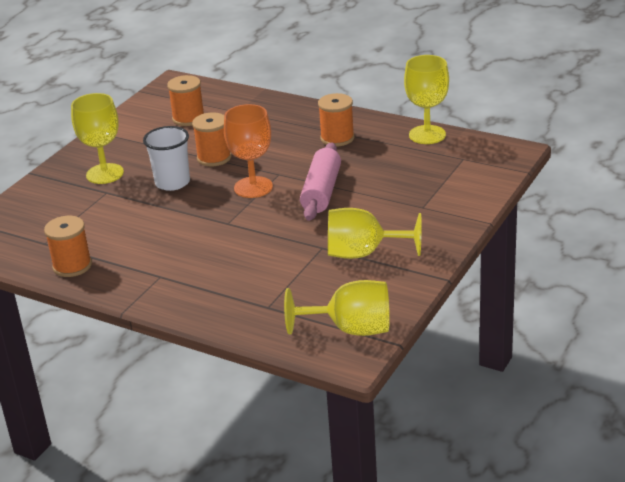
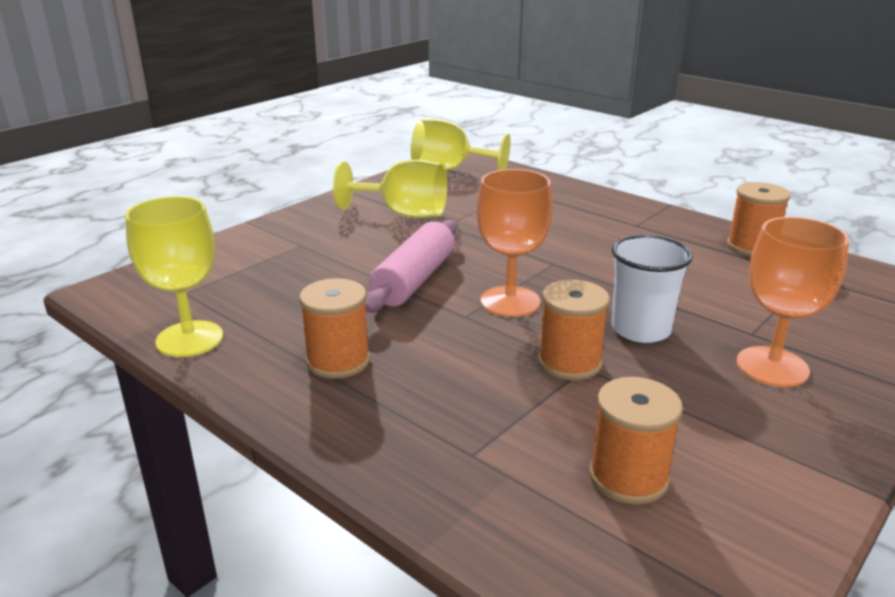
camera: 170 degrees left, 5 degrees down
(105, 174) = (772, 367): yellow goblet -> orange goblet

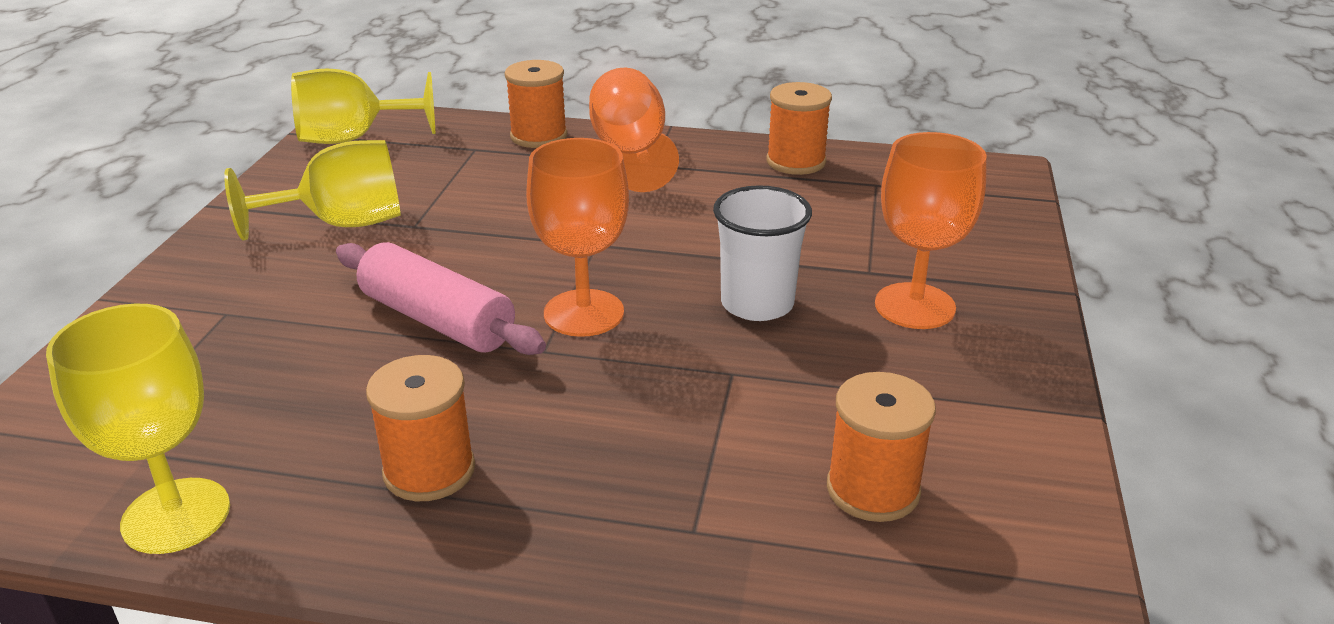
camera: 30 degrees left, 5 degrees up
(414, 280) = (438, 320): pink rolling pin -> pink rolling pin turned 45 degrees counterclockwise
(569, 362) = (712, 372): orange spool -> orange spool (538, 136)
(625, 215) = (631, 154): none -> orange goblet

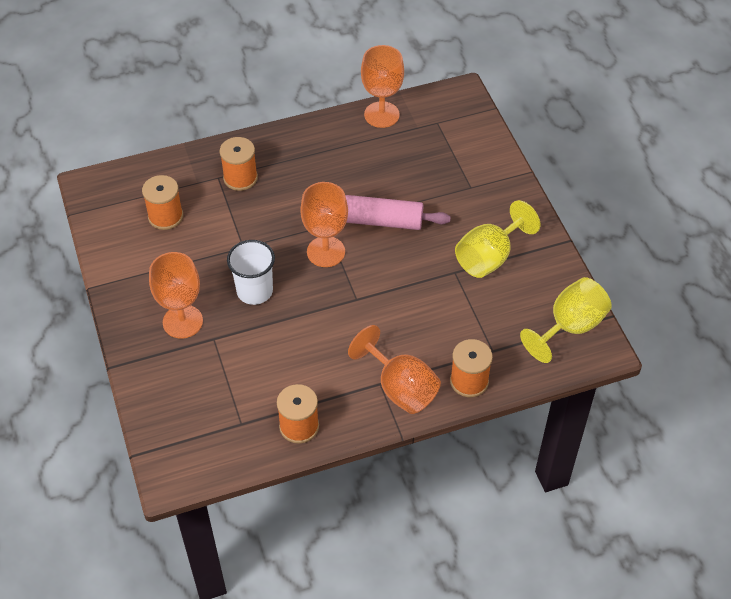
camera: 150 degrees right, 20 degrees up
(176, 516) = (381, 115): yellow goblet -> orange goblet
(429, 470) = (320, 160): orange spool -> orange spool (240, 178)

